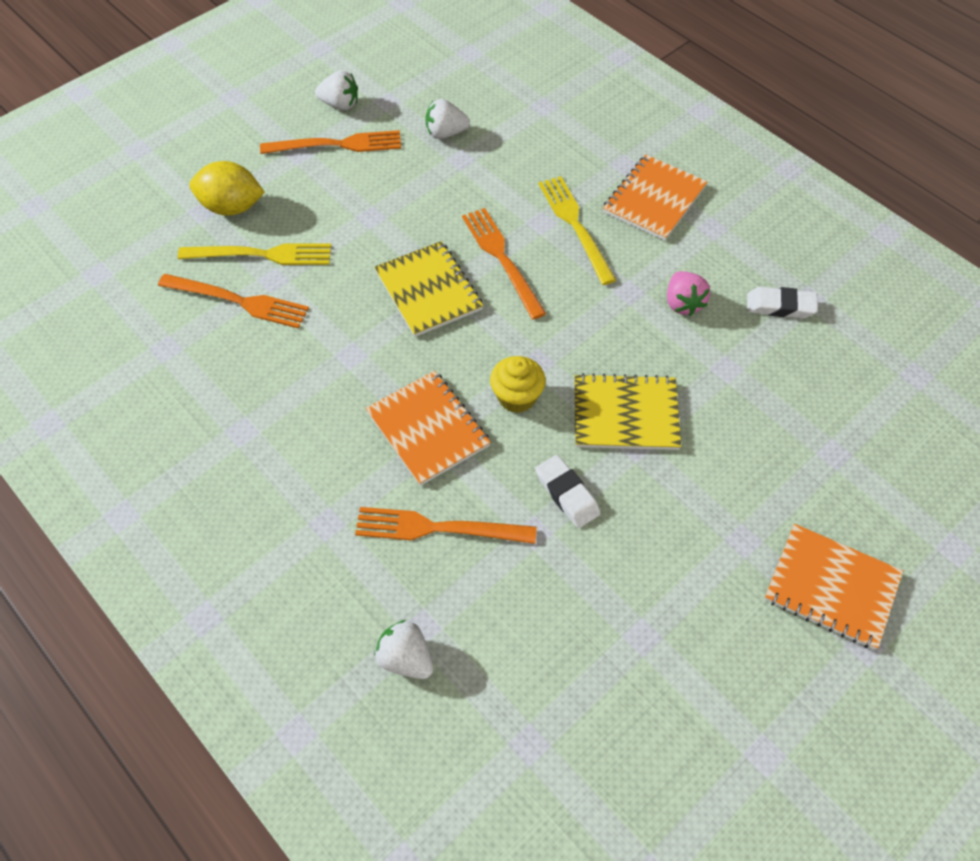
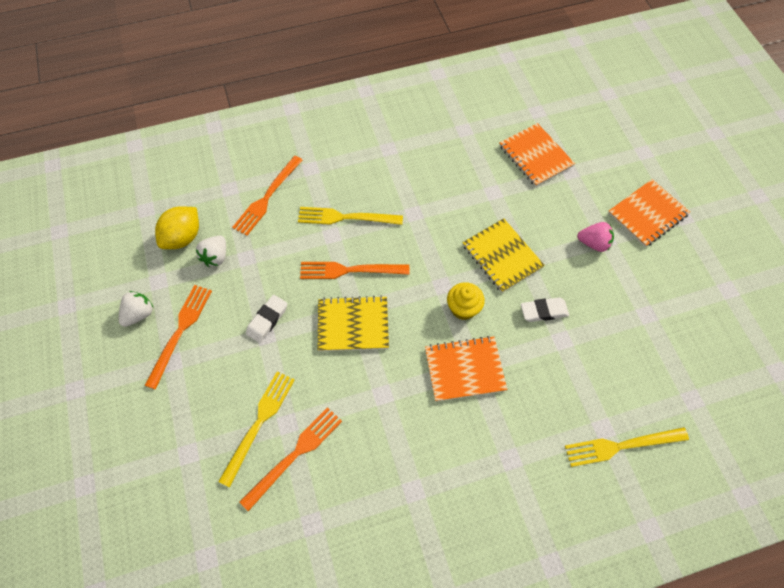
camera: 65 degrees left, 5 degrees up
(232, 207) = (197, 429): yellow lemon -> yellow lemon (183, 237)
(406, 658) = (621, 446): white strawberry -> yellow fork
(438, 528) = (539, 392): orange fork -> orange fork (267, 197)
(625, 414) = (502, 256): yellow notebook -> yellow notebook turned 60 degrees counterclockwise
(654, 199) = (349, 166): orange notebook -> orange notebook (535, 156)
(683, 303) = (437, 190): pink strawberry -> pink strawberry (593, 243)
(780, 306) = (463, 145): white eraser -> white eraser (267, 320)

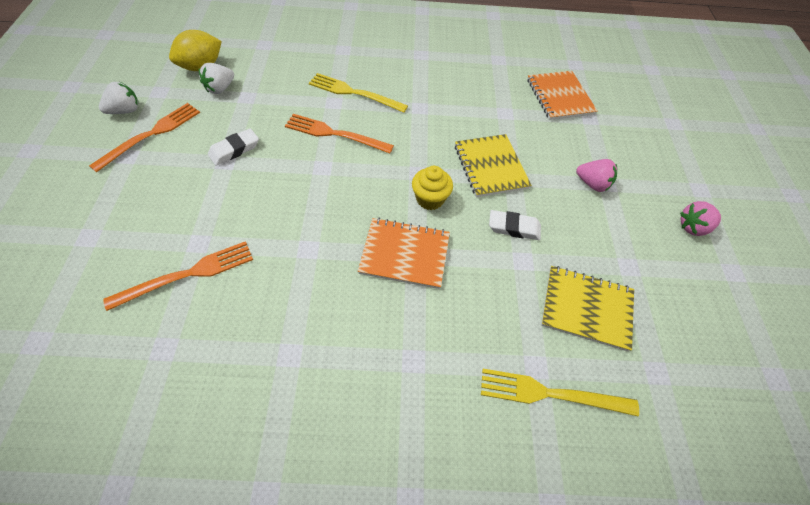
camera: 15 degrees right, 5 degrees down
(259, 423) = (171, 233): yellow fork -> none
(267, 197) = (292, 59): orange fork -> none
(353, 325) = (312, 178): yellow notebook -> yellow notebook (586, 308)
(647, 214) = (660, 175): orange notebook -> none
(686, 258) = (692, 227): none -> pink strawberry

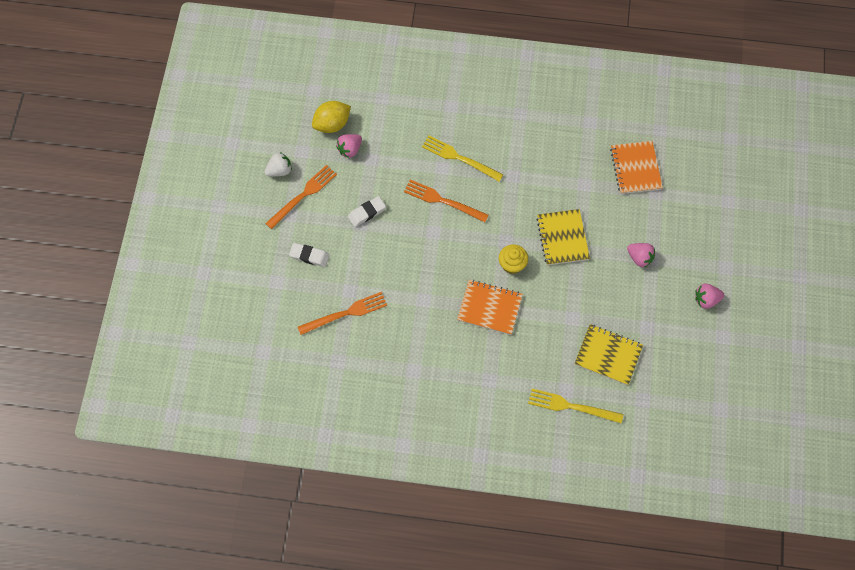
camera: 10 degrees right, 10 degrees up
(220, 88) = (350, 149): white strawberry -> pink strawberry
(513, 228) = (570, 292): white eraser -> white eraser (309, 256)

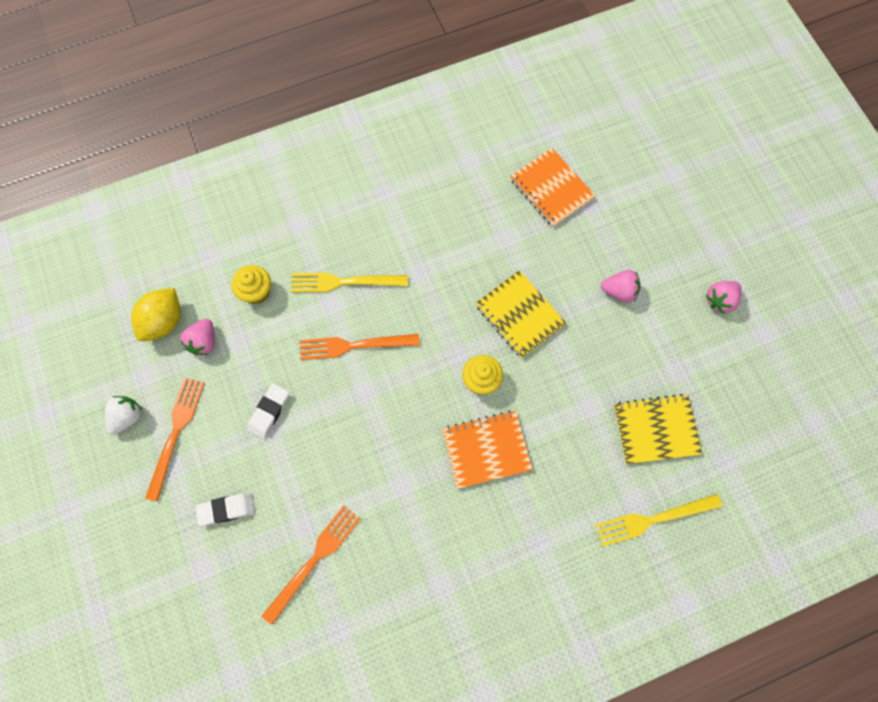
camera: 30 degrees left, 5 degrees up
(400, 135) = (256, 291): none -> yellow cupcake

